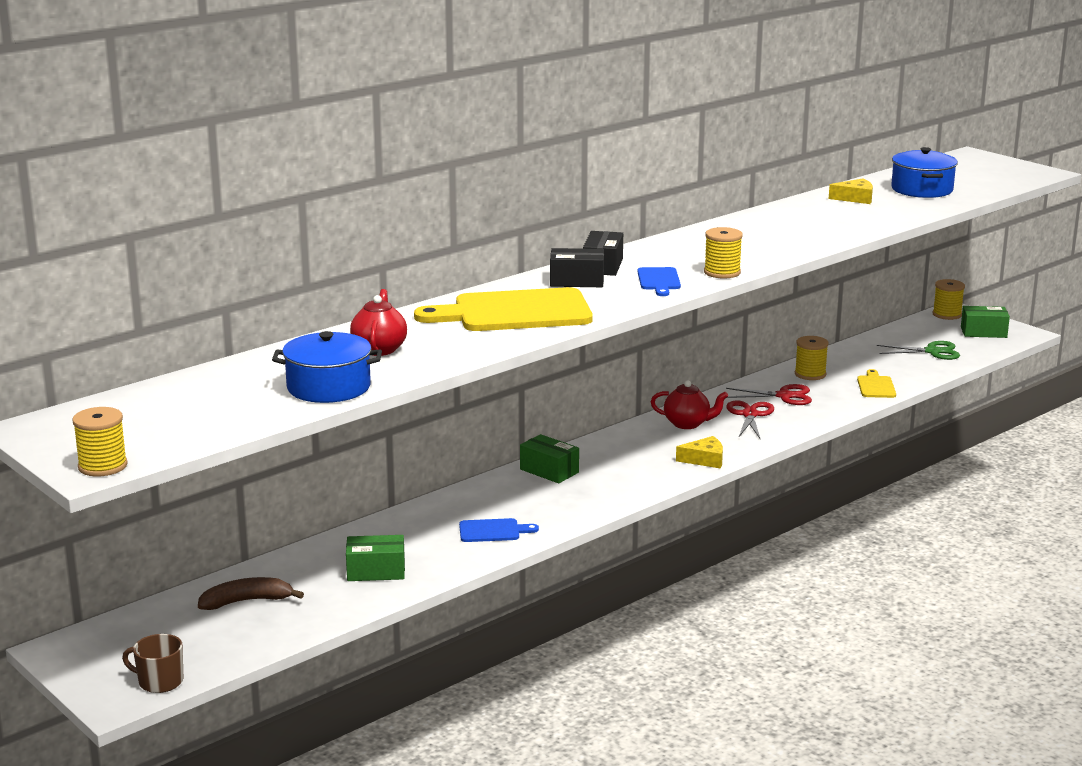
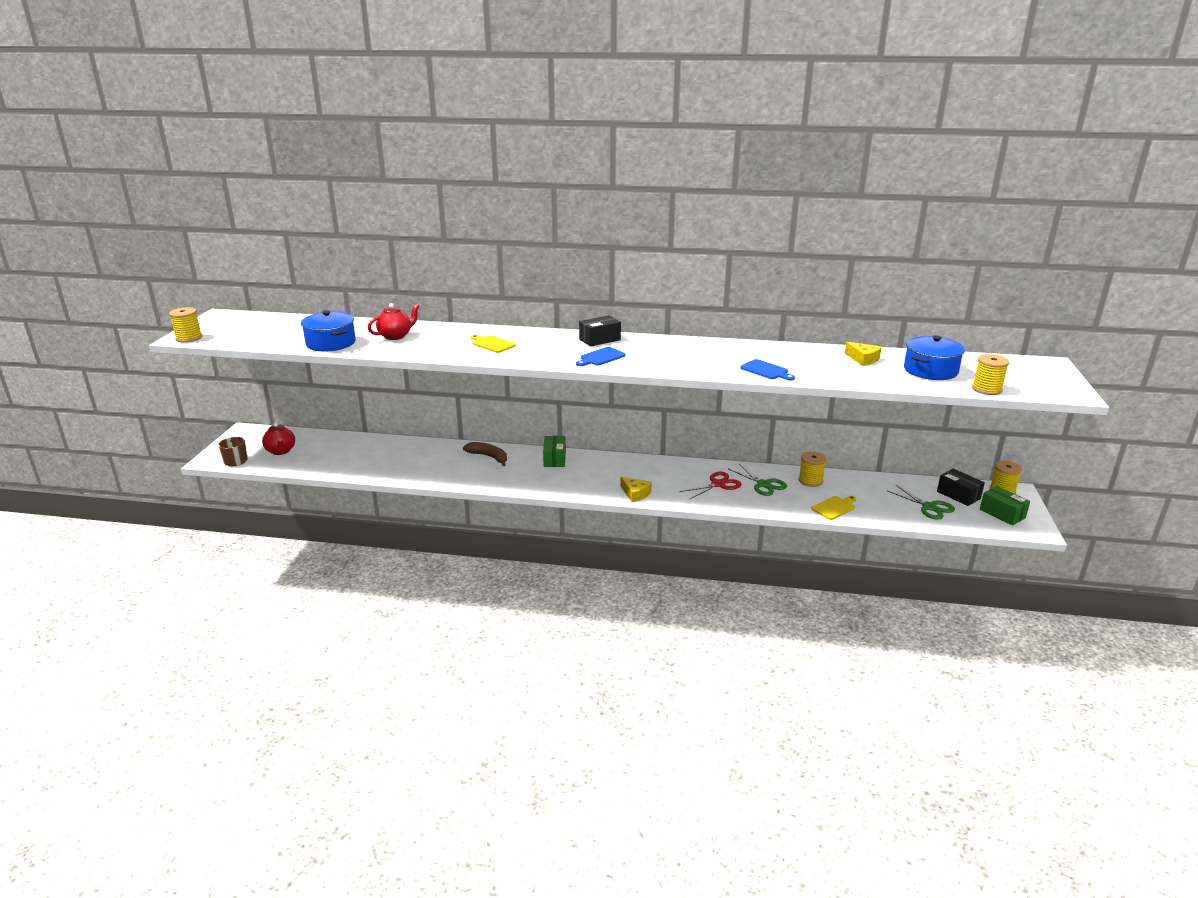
camera: 50 degrees right, 5 degrees up
(246, 601) = (326, 448): brown banana -> brown banana (489, 457)
(376, 571) = (388, 462): green box -> none
(493, 531) = (466, 472): blue cutting board -> blue cutting board (766, 370)
(514, 312) = (492, 344): yellow cutting board -> yellow cutting board, size x0.46
(577, 281) = (564, 342): black box -> black box (958, 495)
(687, 424) = (674, 472): red teapot -> red teapot (281, 451)
(722, 272) = (645, 367): yellow spool -> yellow spool (986, 389)
(784, 396) = (763, 484): red scissors -> green scissors

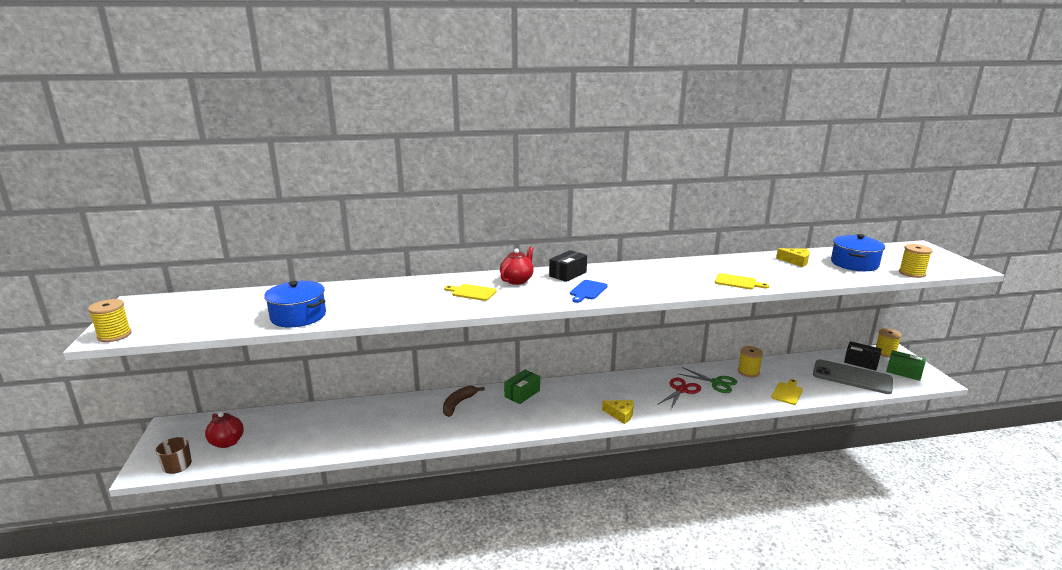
camera: 20 degrees left, 5 degrees down
(396, 336) = (364, 298): red teapot -> red teapot (517, 280)
(489, 457) = (458, 404): brown banana -> brown banana turned 75 degrees counterclockwise
(554, 459) = (522, 394): green box -> green box turned 60 degrees clockwise
(766, 370) = (738, 282): blue cutting board -> yellow cutting board
(929, 507) = (852, 377): green scissors -> grey phone

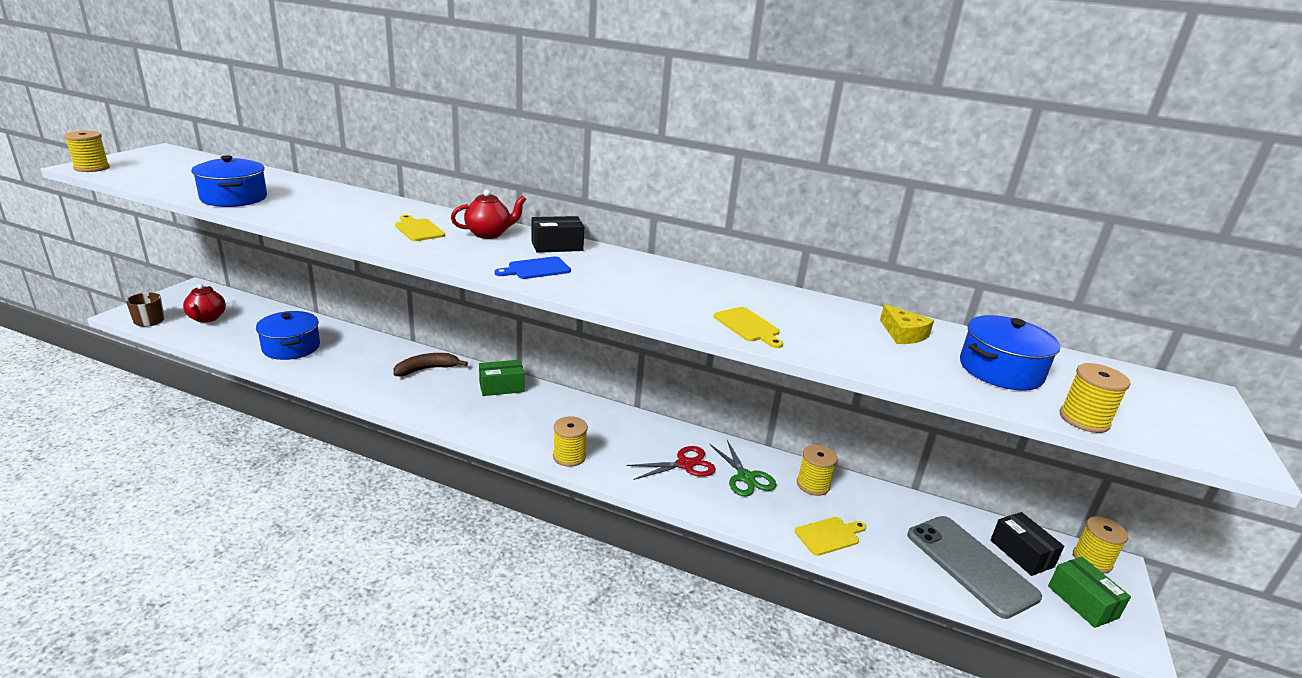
camera: 30 degrees right, 5 degrees up
(337, 432) = (291, 347): none -> blue pot
(620, 414) = (569, 456): yellow cheese -> yellow spool

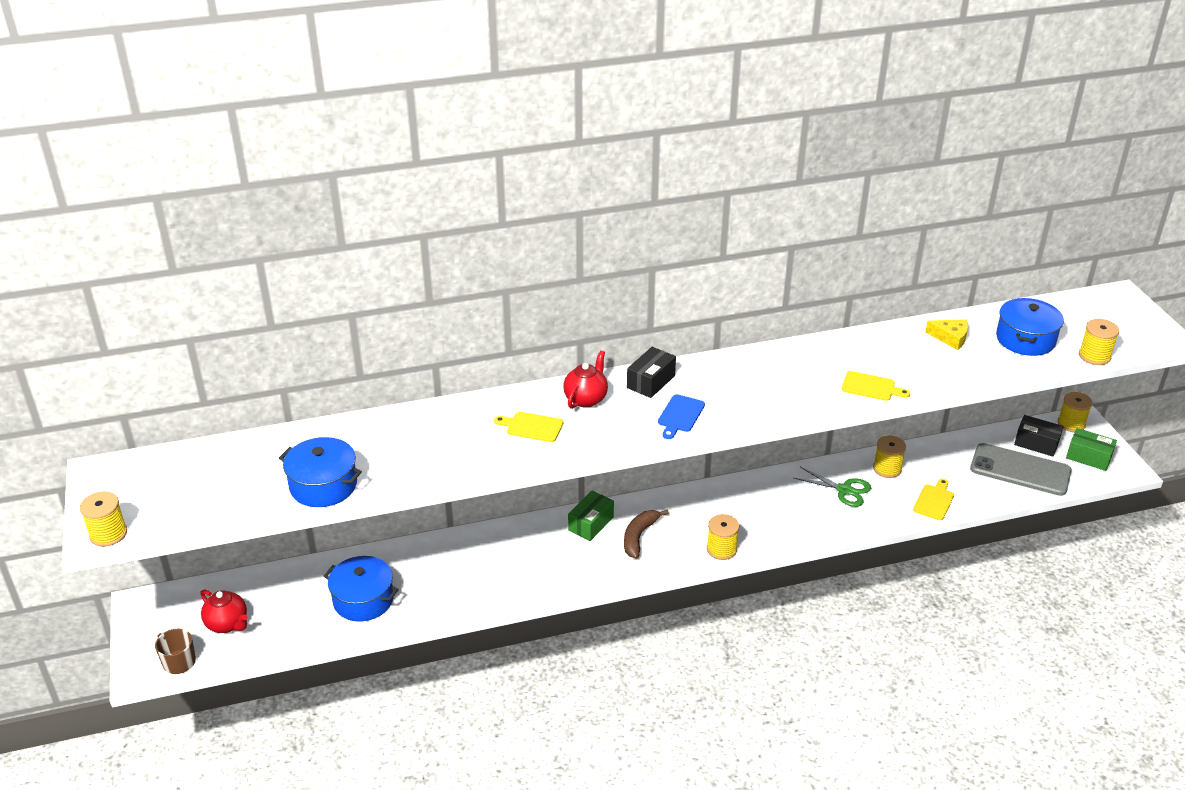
camera: 35 degrees left, 10 degrees up
(426, 369) = (510, 546): brown banana -> brown banana (639, 536)
(685, 464) = (798, 505): red scissors -> none

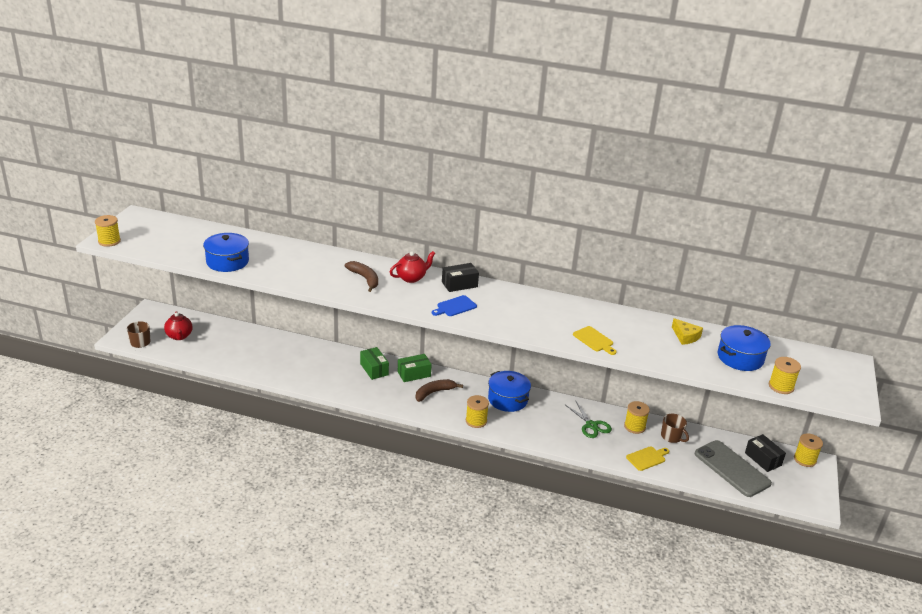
camera: 30 degrees right, 5 degrees down
(363, 600) = (254, 355): blue pot -> blue pot (508, 399)
(532, 427) = (365, 279): yellow cutting board -> brown banana
(932, 462) = (672, 437): none -> brown mug
(1088, 457) = (795, 484): green box -> green box (374, 369)

